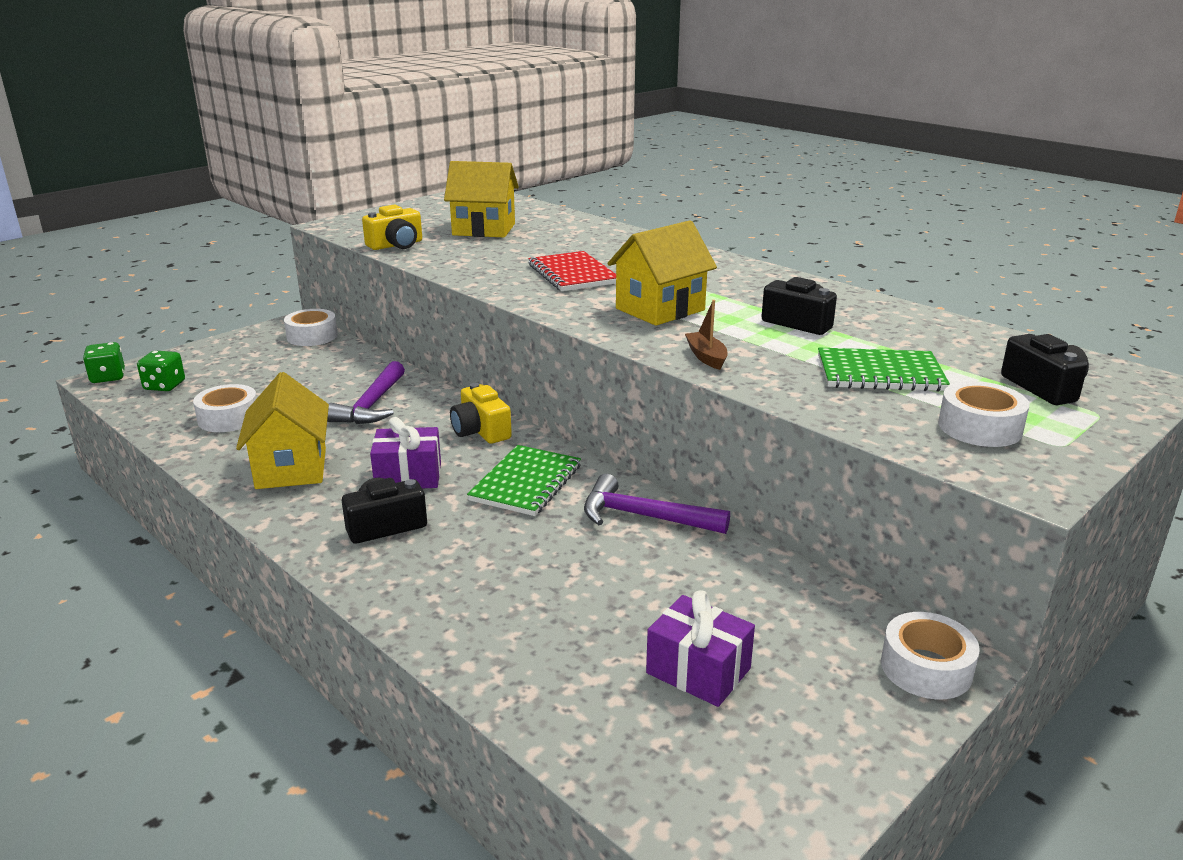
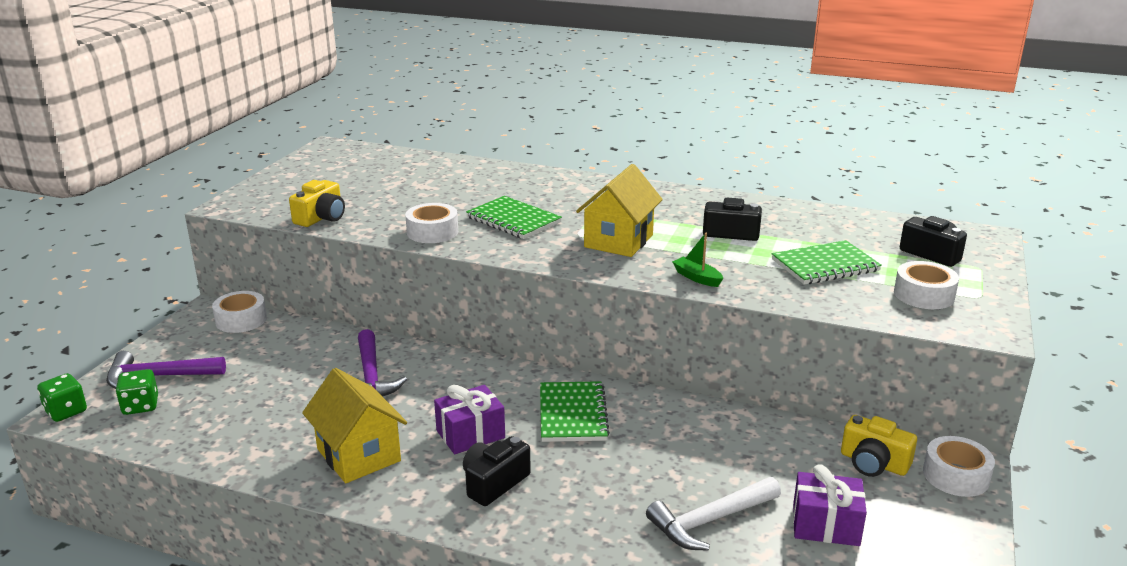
camera: 25 degrees left, 0 degrees up
(228, 418) = (245, 423): white tape -> white tape (432, 232)
(480, 431) = (491, 377): yellow camera -> yellow camera (873, 463)
(484, 229) = (384, 187): yellow house -> none
(567, 625) = (710, 521): none -> white hammer
(572, 274) = (513, 220): red notebook -> green notebook
(644, 517) = (686, 418): purple hammer -> purple hammer (158, 376)
(706, 357) = (697, 278): brown boat -> green boat

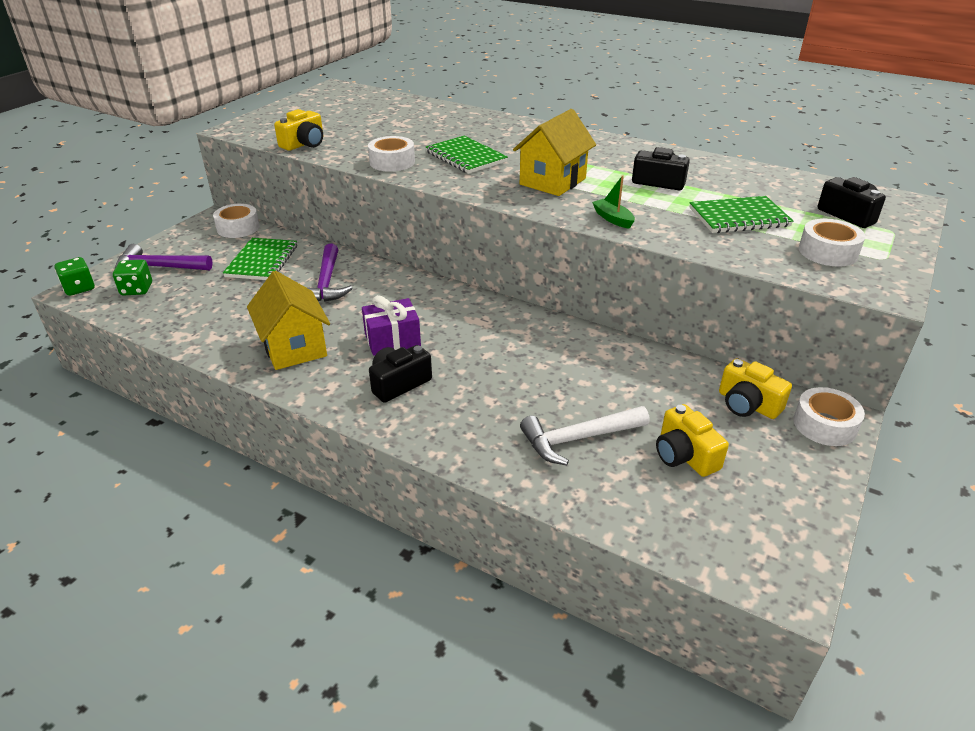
camera: 10 degrees right, 10 degrees up
(572, 414) = (485, 332): green notebook -> green notebook (262, 261)
(825, 525) = (684, 455): purple gift -> yellow camera

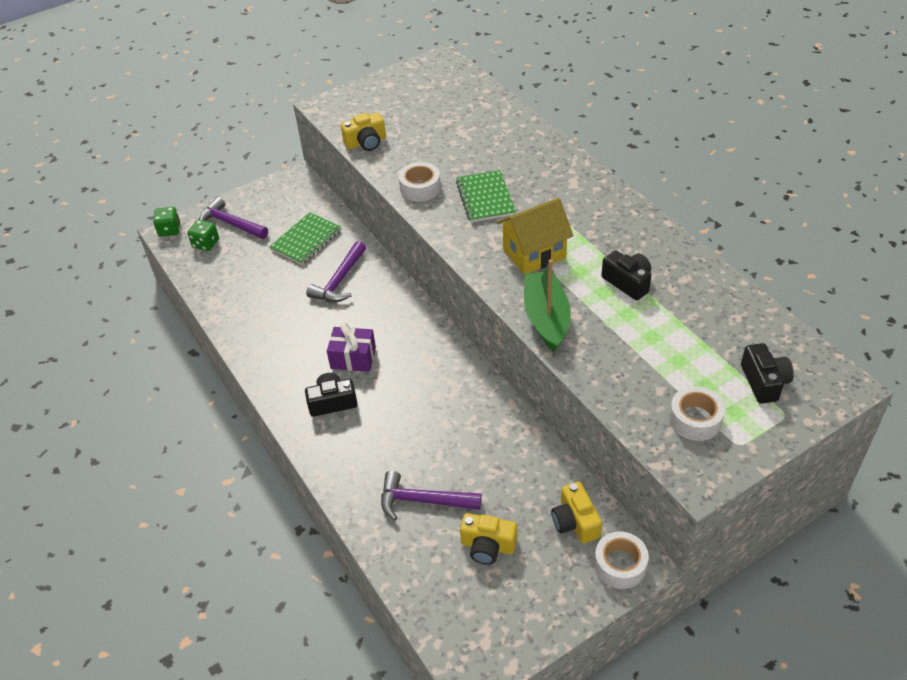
camera: 30 degrees right, 10 degrees up
(238, 228) = (308, 194): white tape -> none
(294, 347) = (281, 341): yellow house -> none
(578, 439) = (423, 501): white hammer -> purple hammer
(613, 219) = (546, 318): green boat -> green boat, size x2.06
(684, 455) = (488, 546): yellow camera -> yellow camera turned 75 degrees counterclockwise
(739, 217) = (657, 351): green notebook -> none

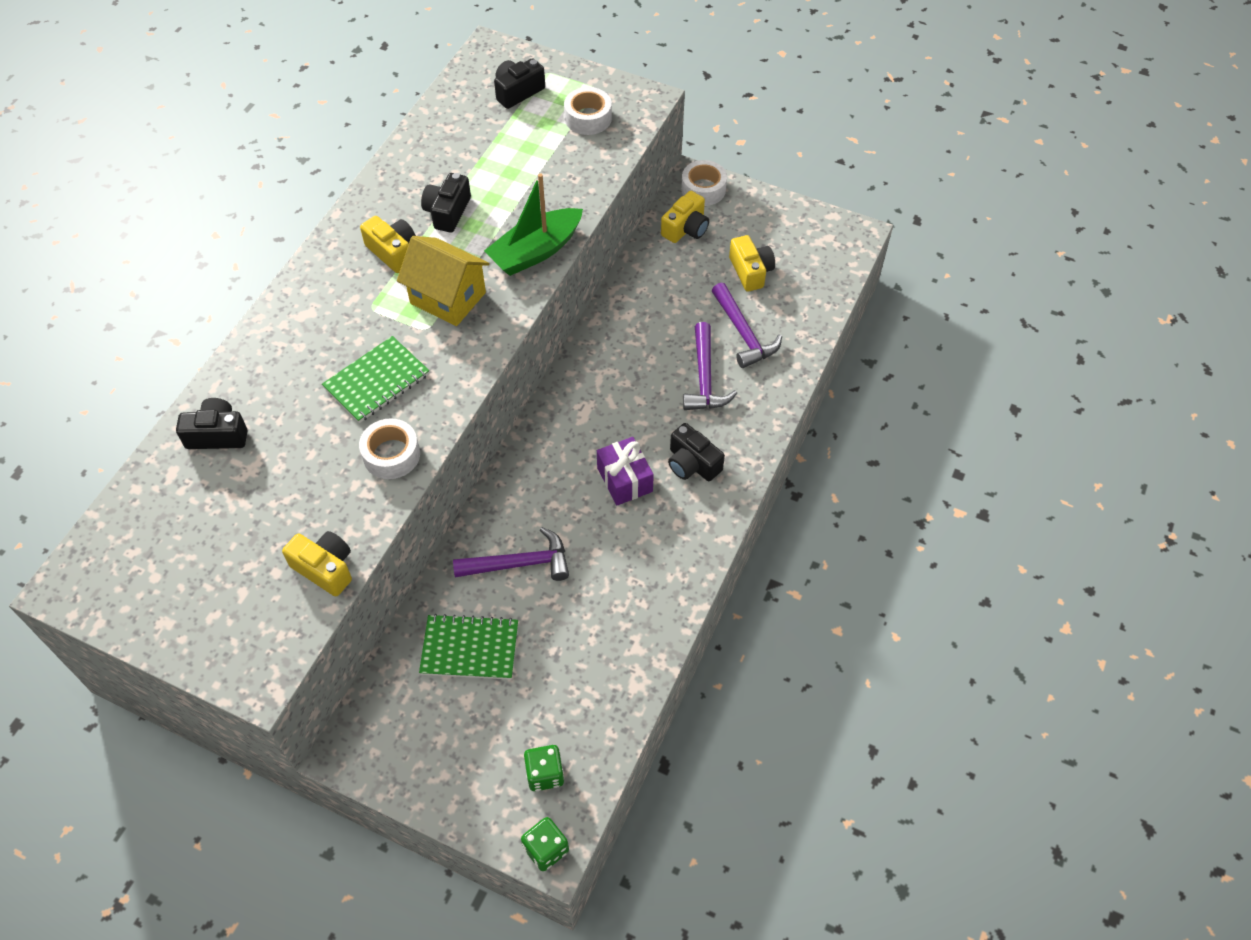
camera: 125 degrees left, 10 degrees up
(230, 223) = (489, 771): purple hammer -> purple hammer (705, 378)
(499, 125) = (217, 434): none -> black camera
(604, 240) = (393, 252): none -> yellow camera

